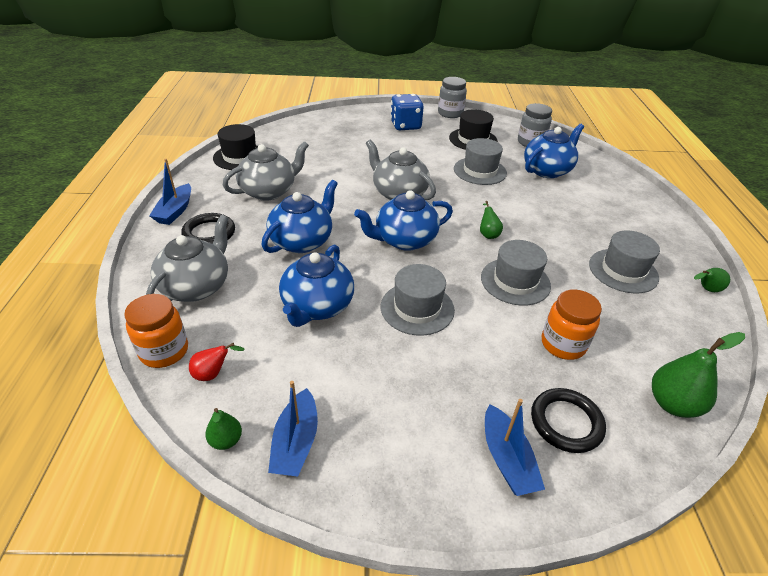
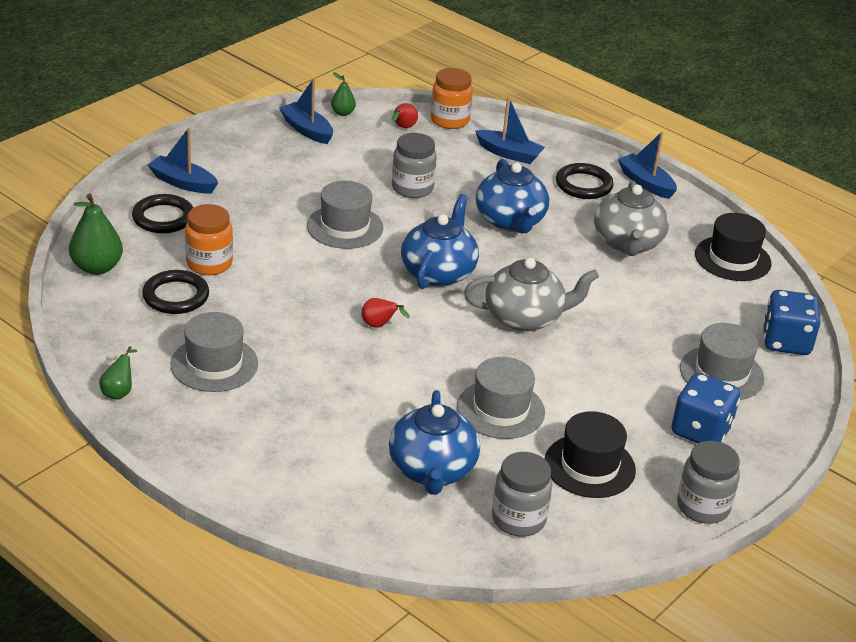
camera: 130 degrees right, 5 degrees down
(196, 286) = (509, 154): grey teapot -> blue boat
(303, 126) = (786, 342): none -> blue dice
(317, 306) = (412, 188): blue teapot -> grey jar
(488, 234) = (379, 326): green pear -> red pear
(515, 281) = (299, 292): grey hat -> grey hat (721, 373)
(615, 333) = (176, 296): none -> black ring

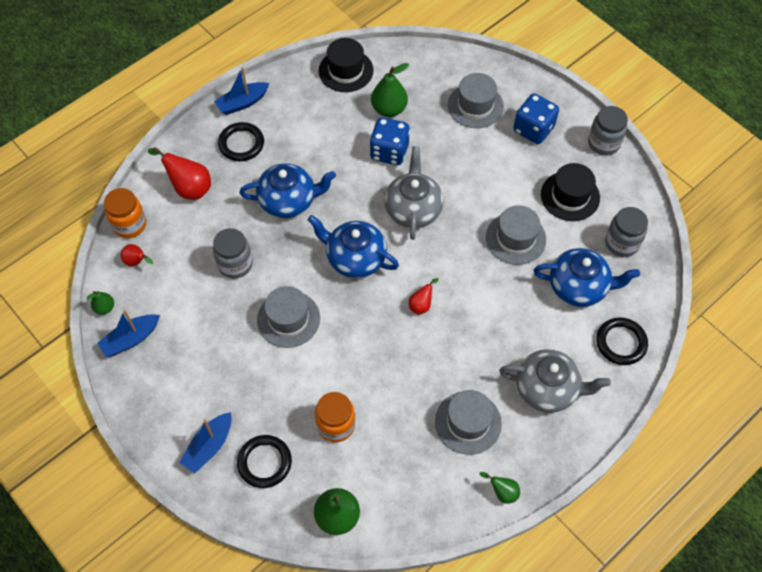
camera: 80 degrees left, 25 degrees up
(176, 296) = (380, 451): black ring -> black ring (621, 343)
(509, 154) = (189, 188): blue boat -> red pear
(627, 243) = (323, 130): grey teapot -> grey teapot (547, 389)
(683, 295) = (389, 109): none -> green pear
(786, 342) = (442, 63): blue dice -> blue dice (389, 152)

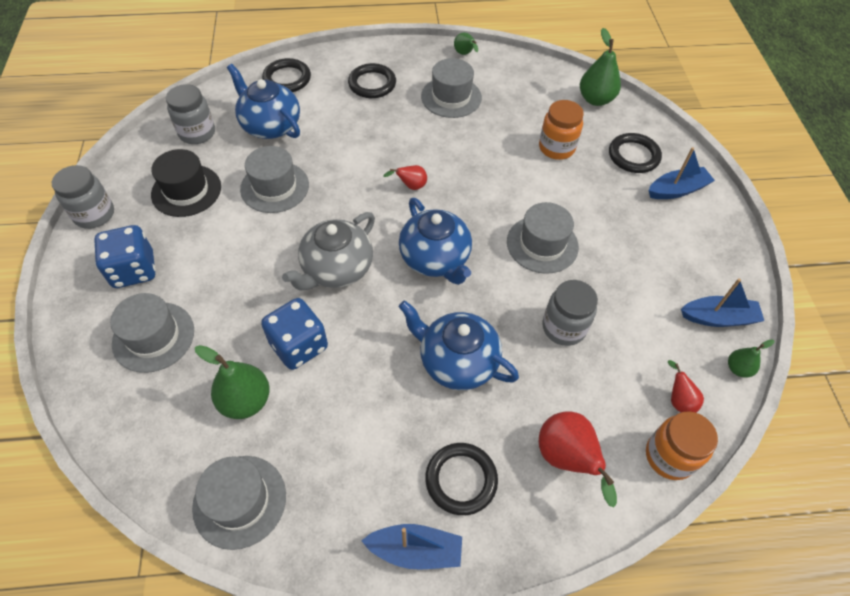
camera: 145 degrees left, 5 degrees down
(346, 70) = (239, 501): black hat -> grey hat
(547, 389) = (372, 84): grey teapot -> black ring

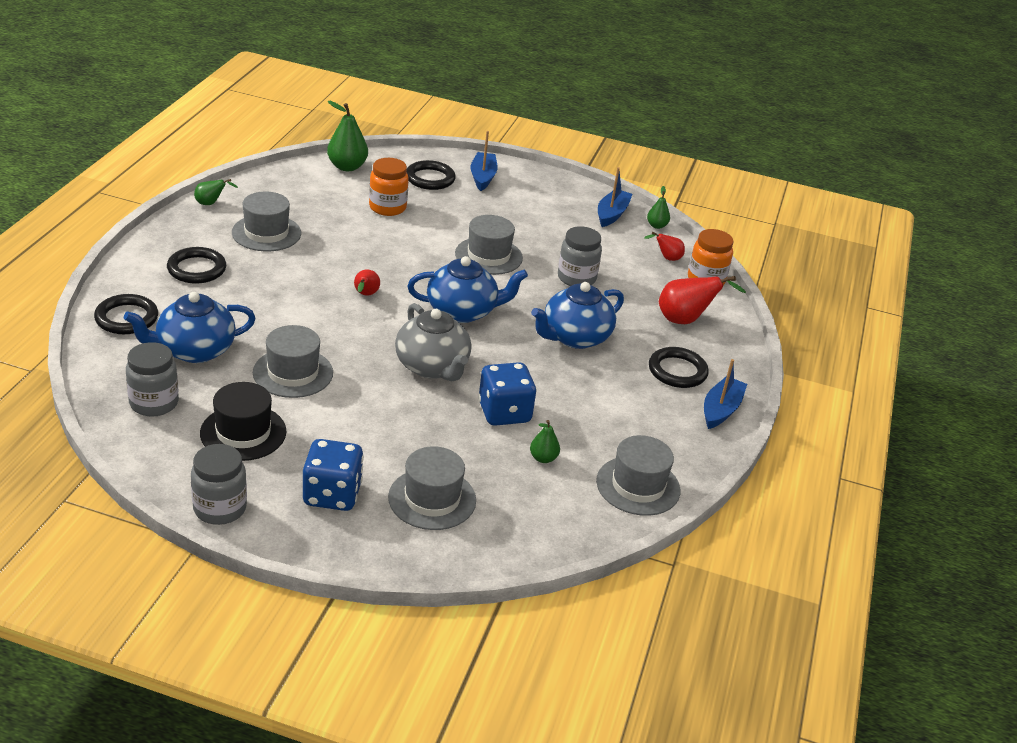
camera: 70 degrees left, 20 degrees down
(246, 401) = (543, 458): green pear -> green pear, size x0.55

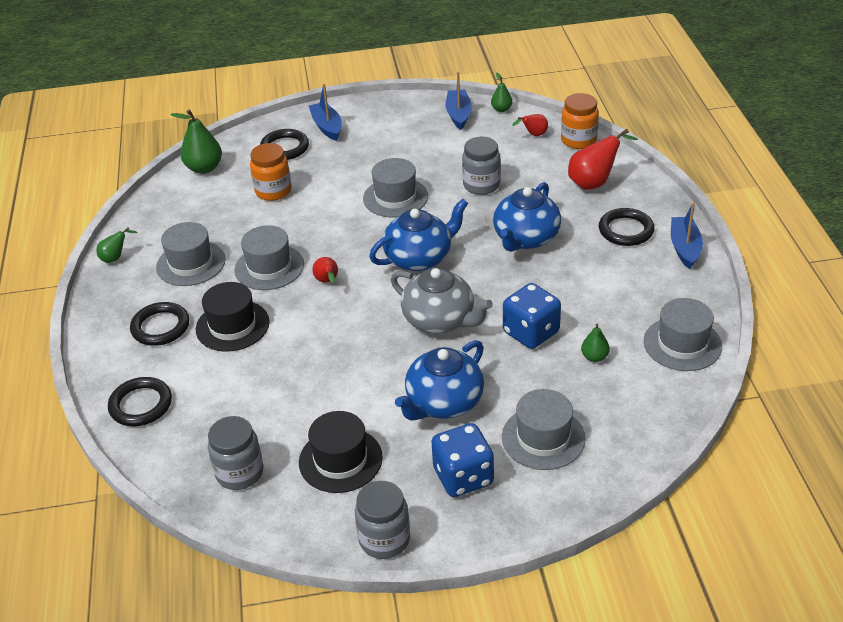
camera: 20 degrees left, 5 degrees up
(194, 350) = (229, 405): blue teapot -> blue teapot (443, 402)
(254, 293) = (232, 326): none -> black hat
(293, 373) = (332, 383): grey hat -> grey hat (269, 267)

